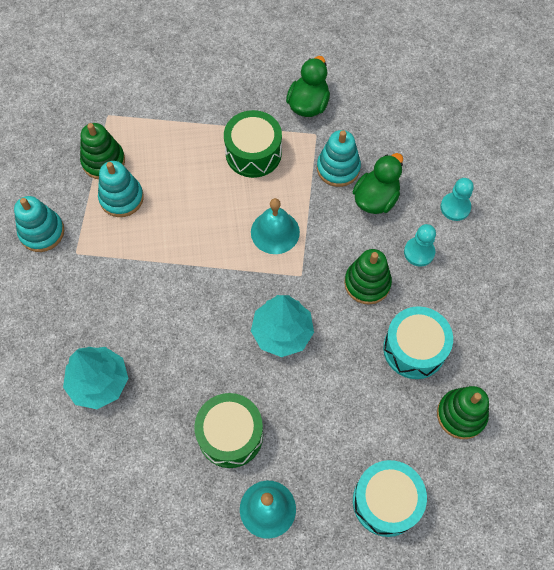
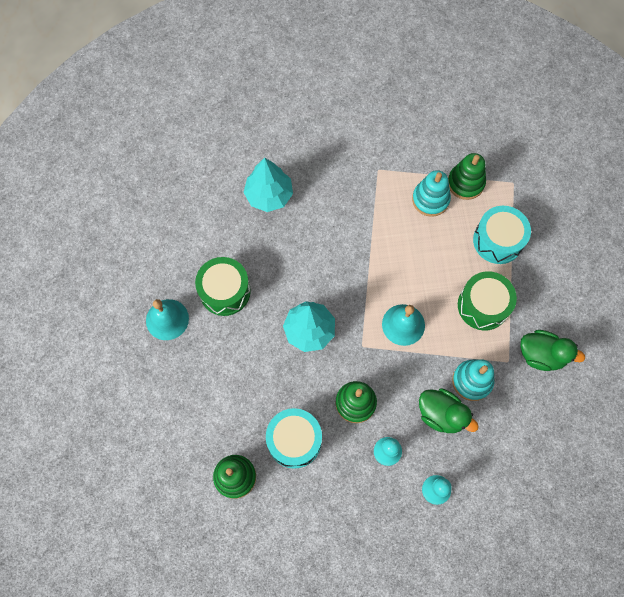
camera: 90 degrees right, 5 degrees up
(42, 232) = (396, 143): turquoise stacking toy -> none
(386, 501) = (167, 409): turquoise drum -> turquoise drum (498, 240)

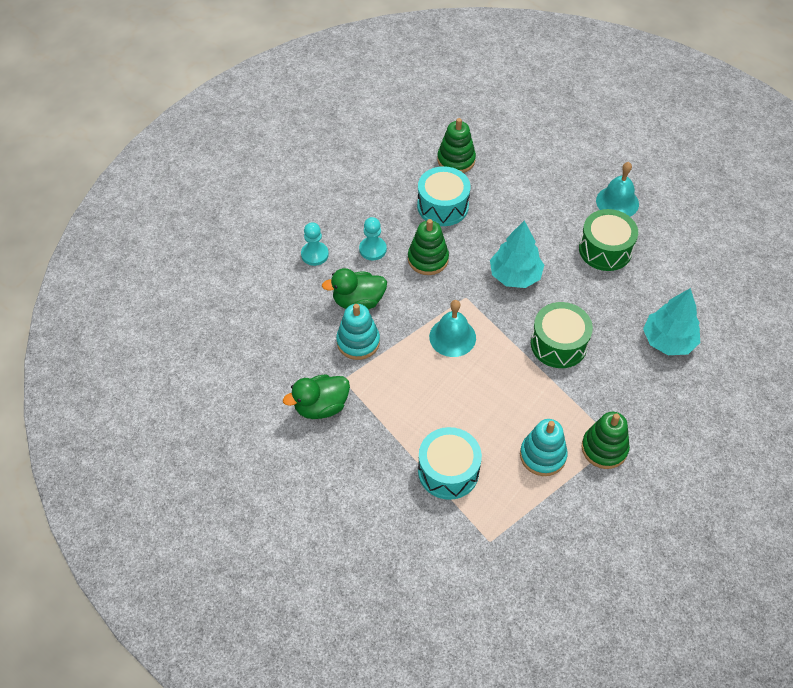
camera: 135 degrees right, 15 degrees down
(465, 183) = (530, 500): green stacking toy -> green stacking toy (604, 448)
(483, 305) = (405, 405): green drum -> green drum (558, 344)

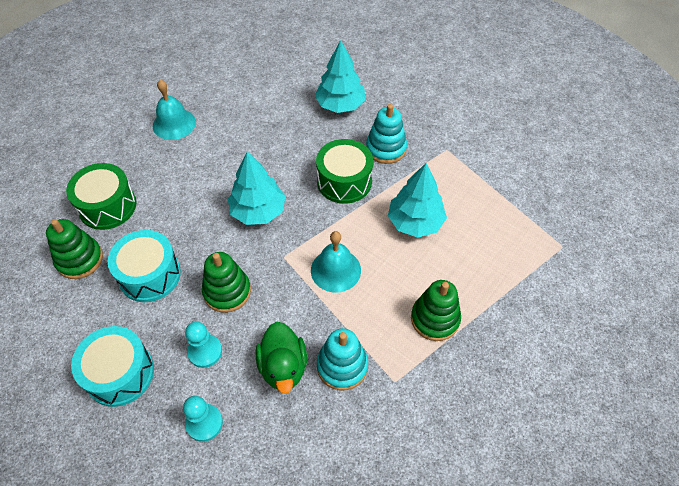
camera: 90 degrees left, 0 degrees up
(321, 406) = (433, 405): green duck -> none
(448, 471) = (496, 278): turquoise drum -> turquoise drum (120, 373)
(511, 404) = (415, 222): none -> turquoise tree
(542, 455) = (468, 201): turquoise stacking toy -> turquoise stacking toy (386, 149)
(604, 448) = (454, 157): green stacking toy -> green stacking toy (435, 319)
(605, 249) = (233, 138): green drum -> green drum (107, 206)

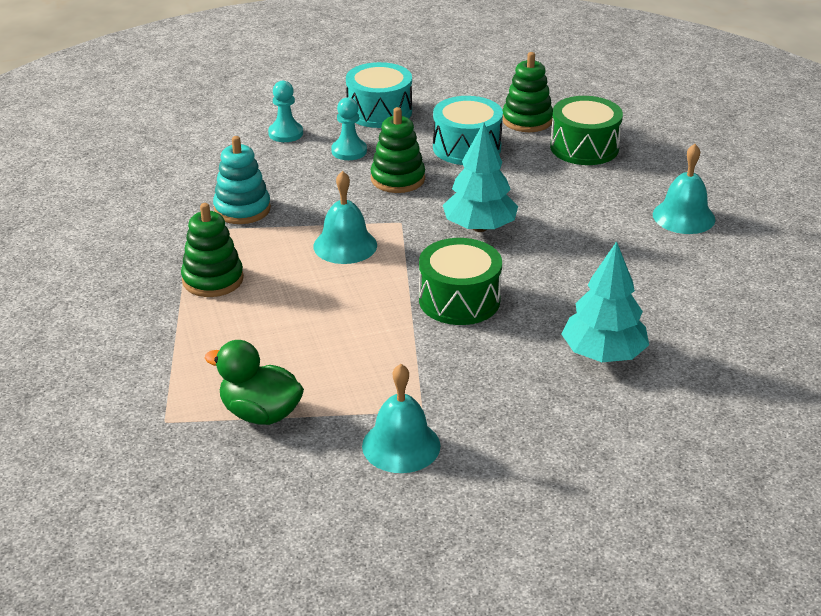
camera: 125 degrees right, 20 degrees down
(283, 367) = (283, 181): green duck -> green duck (260, 413)
(386, 149) = (479, 356): turquoise stacking toy -> none
(415, 222) = (339, 324): turquoise tree -> none
(477, 143) = (401, 445): none -> turquoise bell

